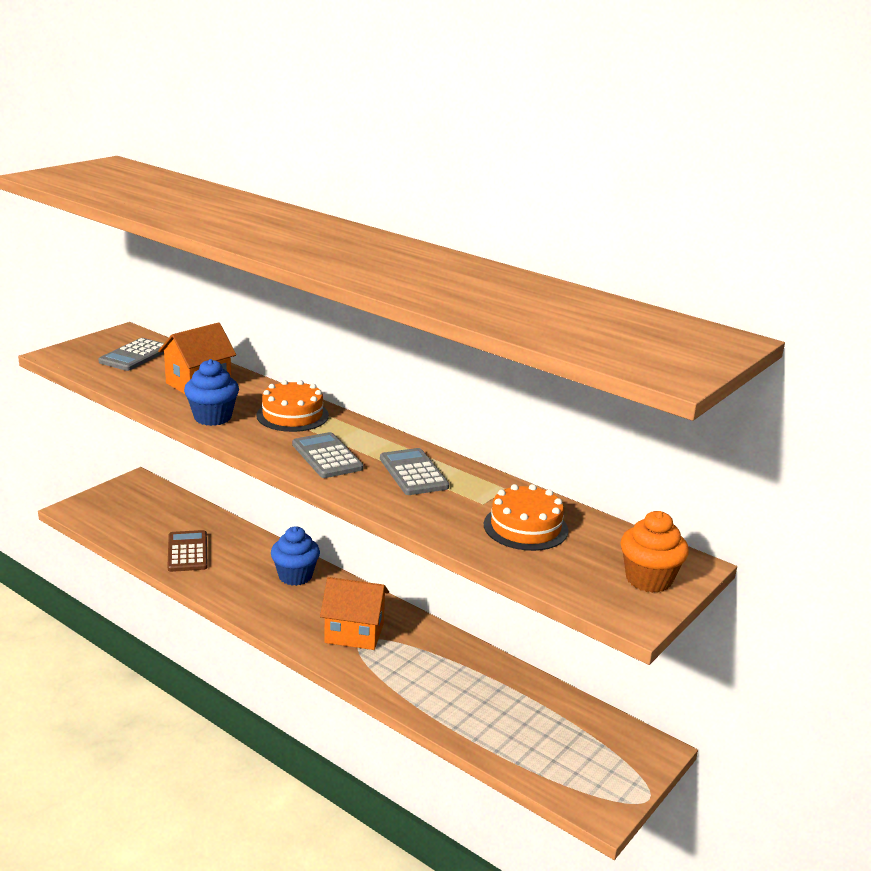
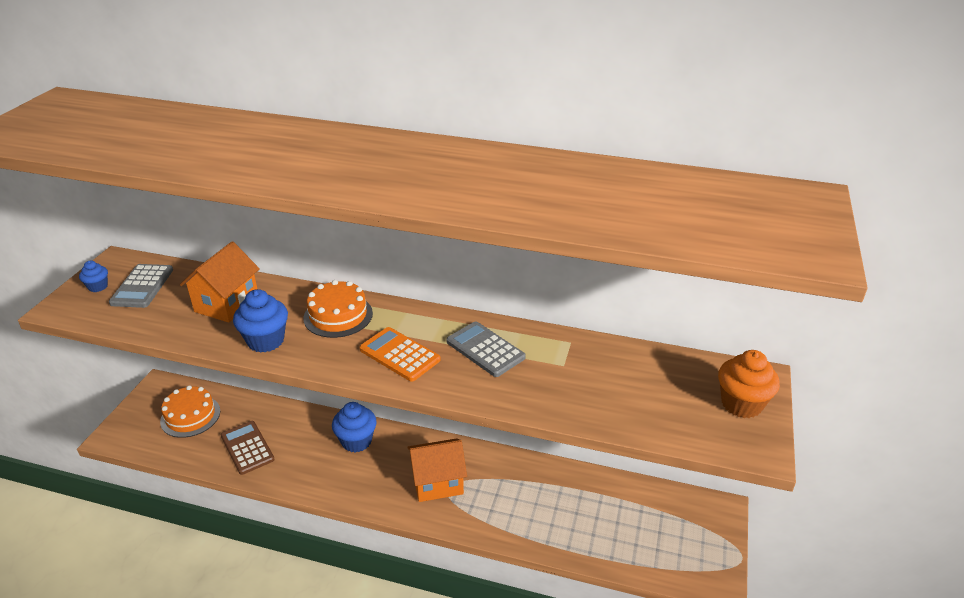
camera: 20 degrees left, 10 degrees up
(98, 347) = (98, 287): none -> blue cupcake
(327, 456) = (399, 355): grey calculator -> orange calculator
(525, 527) = (614, 380): orange cake -> orange cake (190, 416)

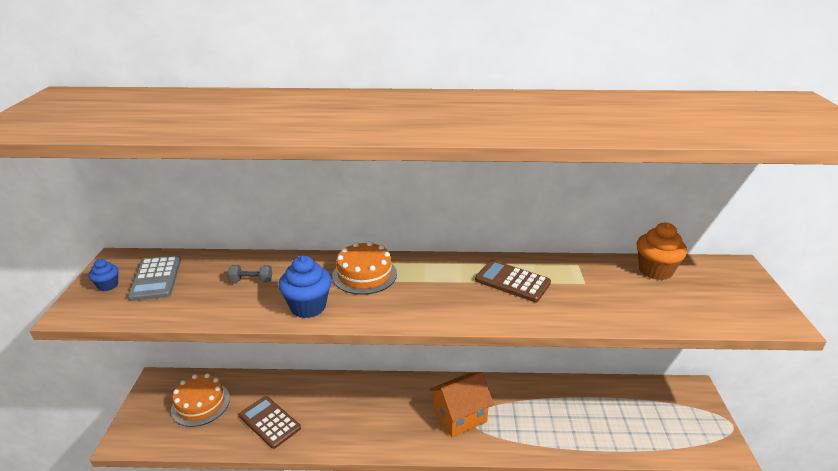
camera: 15 degrees left, 5 degrees down
(227, 304) = (251, 281): orange house -> grey dumbbell
(356, 441) = (371, 395): blue cupcake -> none
(399, 355) = (441, 298): orange calculator -> none
(485, 350) = (512, 281): grey calculator -> brown calculator
(741, 404) = (742, 289): orange cupcake -> orange cupcake (655, 270)

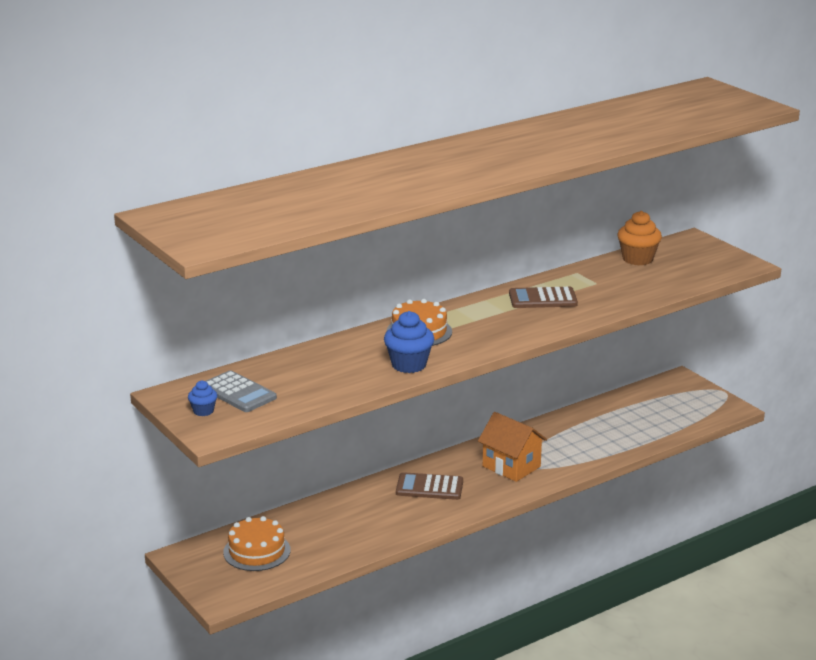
camera: 35 degrees left, 5 degrees down
(251, 281) = (329, 366): grey dumbbell -> none
(269, 422) = (346, 535): brown calculator -> brown calculator (429, 487)
(460, 416) = (511, 466): orange house -> orange house turned 75 degrees counterclockwise

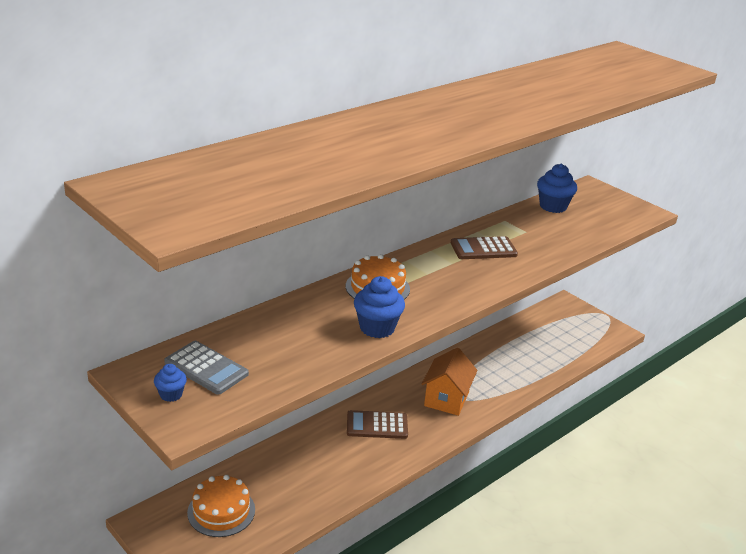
camera: 10 degrees left, 5 degrees up
(511, 466) = (446, 399): orange house -> orange house turned 75 degrees clockwise
(637, 259) = (553, 206): orange cupcake -> blue cupcake

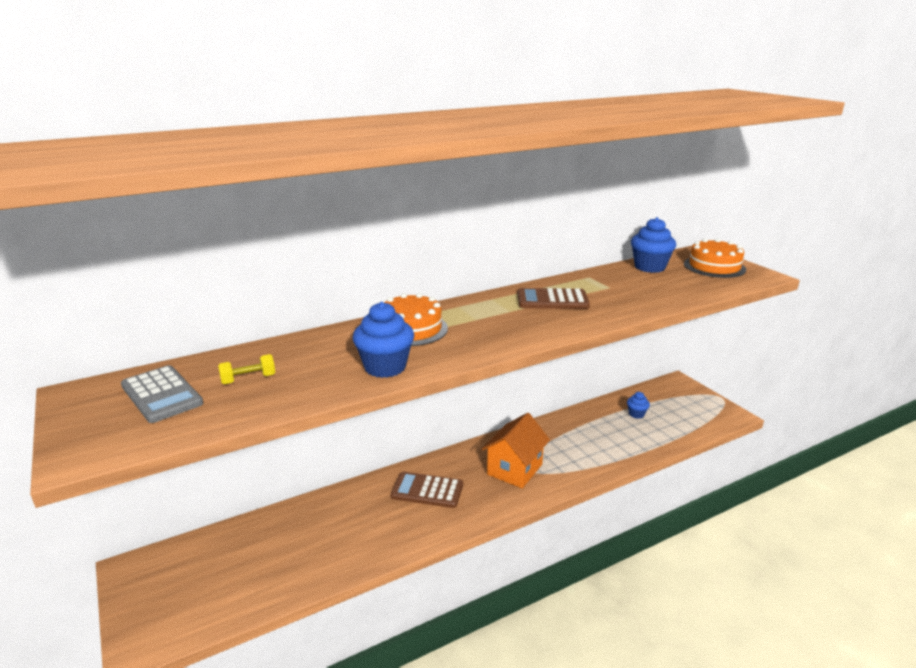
camera: 15 degrees right, 5 degrees down
(171, 394) = (98, 419): blue cupcake -> blue cupcake (636, 414)
(221, 511) = (216, 567): orange cake -> orange cake (714, 266)
(270, 348) = (248, 379): none -> yellow dumbbell

